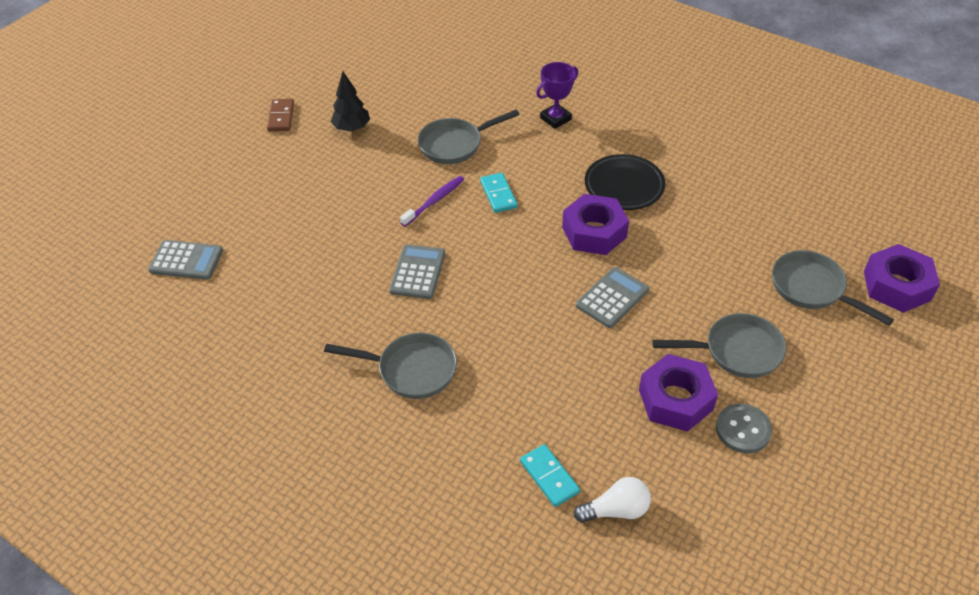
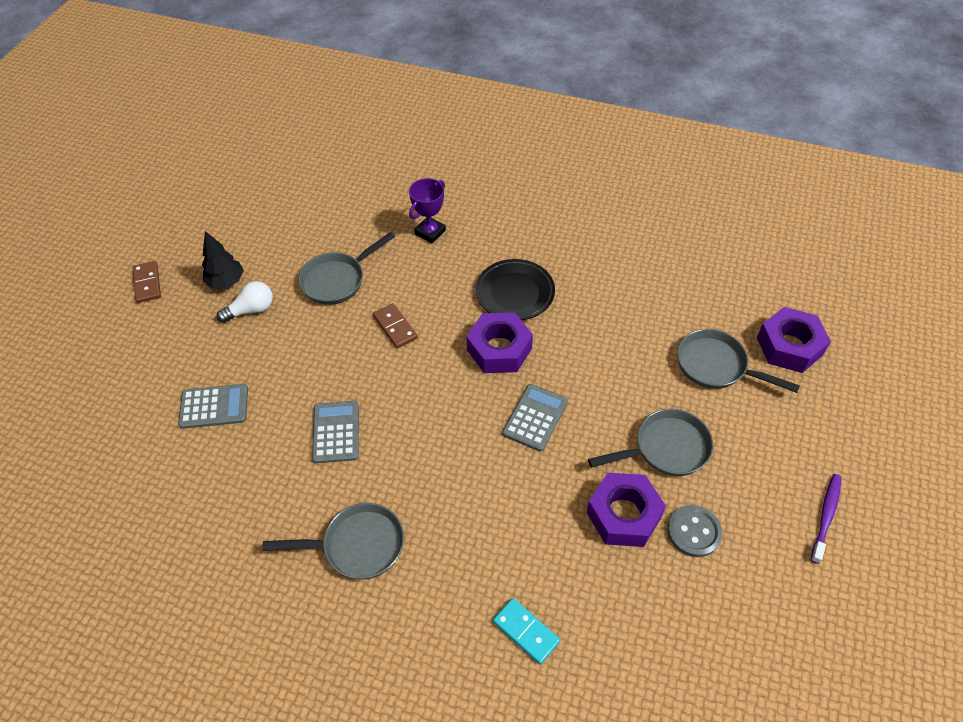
camera: 15 degrees left, 5 degrees up
(186, 260) = (84, 473): grey calculator -> grey calculator (214, 407)
(434, 201) = (332, 348): purple toothbrush -> purple toothbrush (826, 516)
(498, 194) = (395, 327): turquoise domino -> brown domino
(616, 510) = (599, 651): white light bulb -> white light bulb (251, 310)

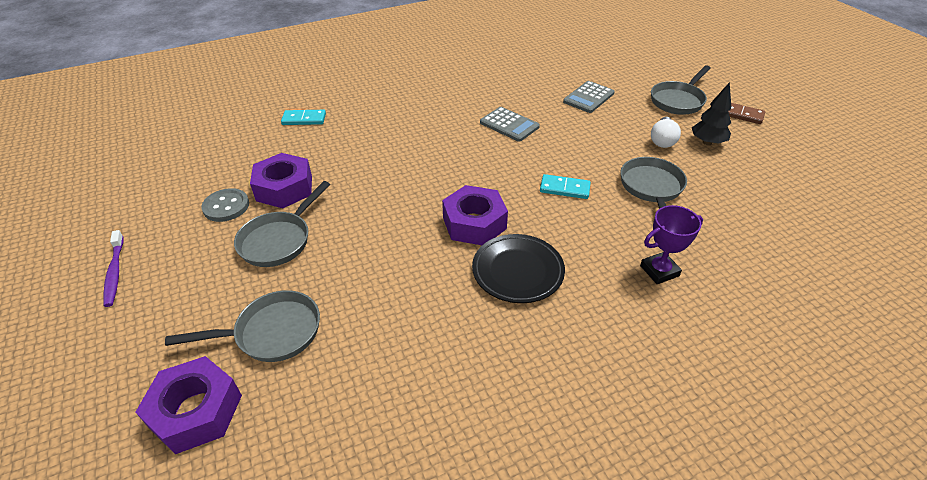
camera: 135 degrees right, 10 degrees down
(357, 545) = (429, 99): grey pan -> grey pan (678, 100)
(395, 327) = (564, 188): brown domino -> turquoise domino
(430, 232) = (659, 271): purple trophy -> purple trophy turned 75 degrees clockwise
(535, 417) = (397, 200): grey calculator -> none

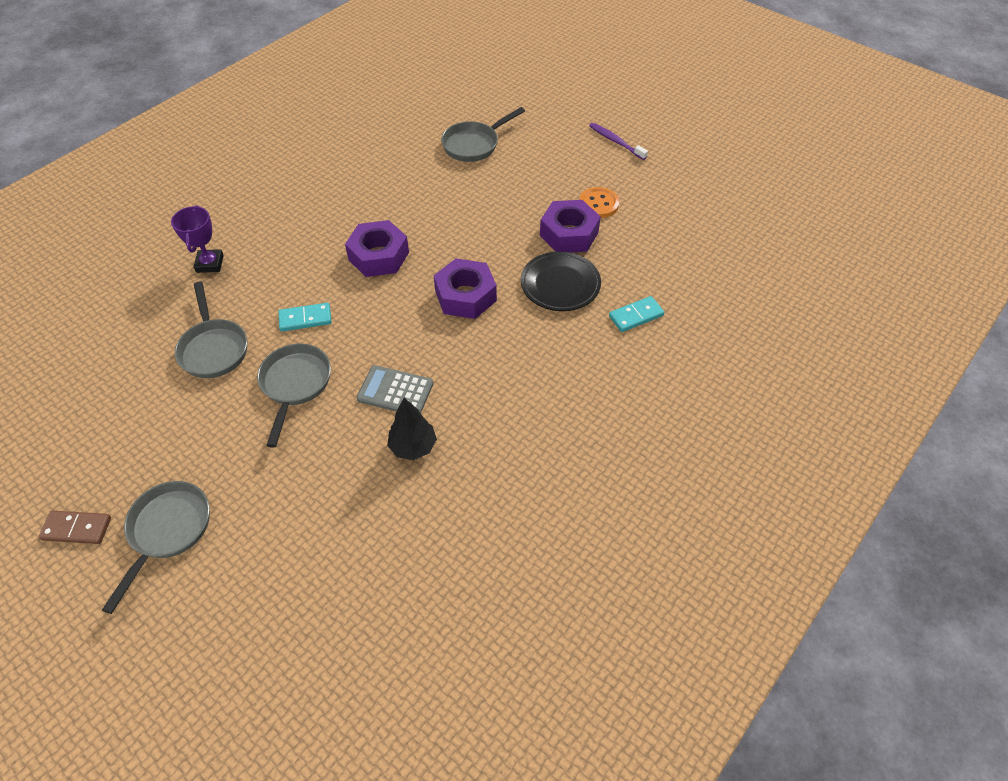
camera: 155 degrees right, 10 degrees up
(196, 411) = (480, 105): purple nut -> purple nut (465, 296)
(226, 206) = (598, 204): grey button -> orange button
(279, 240) = (527, 194): grey pan -> grey pan (295, 385)
(517, 271) = (326, 228): black plate -> black plate (560, 285)
(588, 97) = (304, 487): grey calculator -> none
(659, 271) = (210, 264): purple trophy -> purple trophy turned 45 degrees counterclockwise
(662, 140) = (197, 430): white light bulb -> none
(707, 142) = (139, 447): black tree -> black tree (413, 447)

